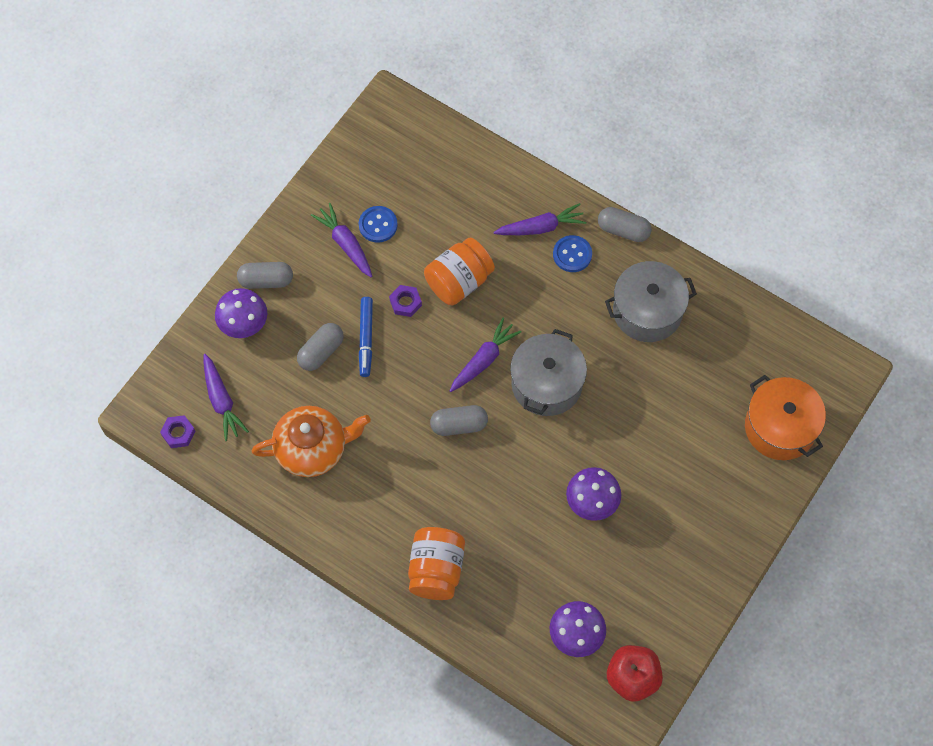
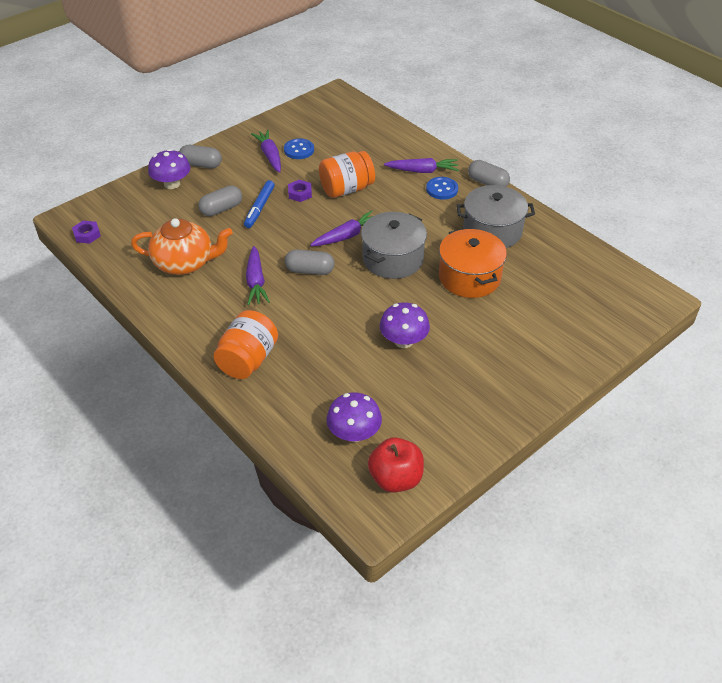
camera: 15 degrees right, 20 degrees down
(221, 400) = (131, 222): purple carrot -> purple carrot (256, 281)
(780, 427) = (588, 323): orange pot -> orange pot (469, 277)

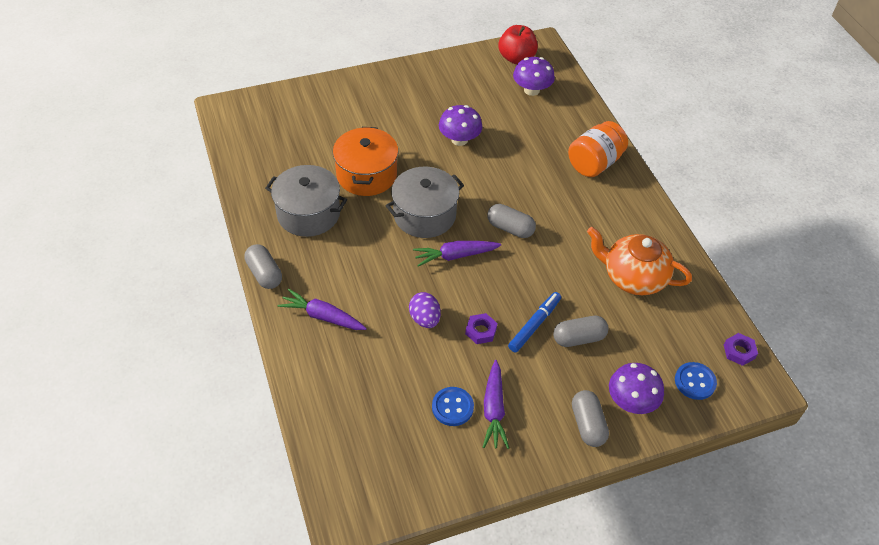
camera: 160 degrees left, 5 degrees up
(201, 165) = (587, 424): grey capsule -> grey capsule turned 45 degrees clockwise
(256, 281) = (566, 233): purple carrot -> none
(346, 189) = (425, 319): orange jar -> purple egg
(442, 189) = (320, 282): blue button -> blue button (695, 382)

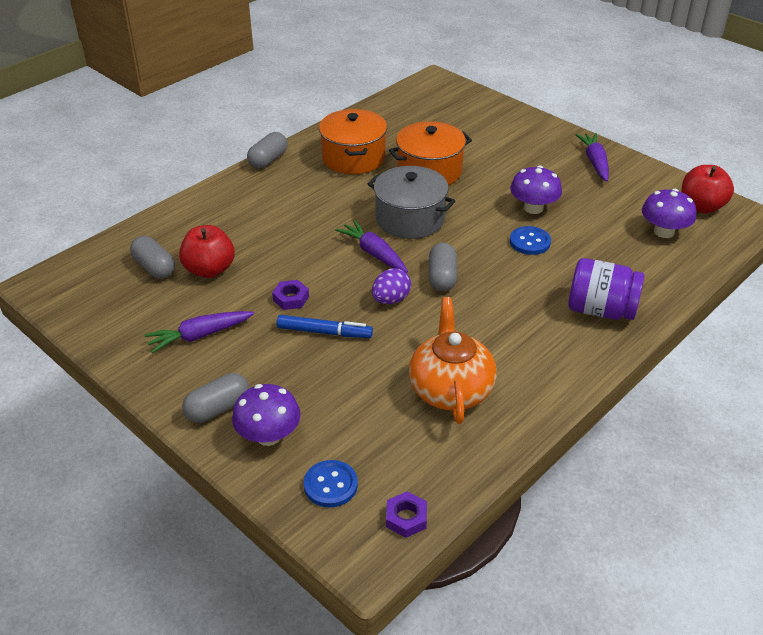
camera: 65 degrees right, 10 degrees down
(308, 213) = (353, 158): grey pot -> orange pot
(323, 316) = (243, 203): purple carrot -> purple carrot (595, 162)
(407, 374) = (209, 270): none -> red apple
(425, 319) = (281, 259): purple egg -> purple egg (391, 300)
(452, 407) = (188, 308): blue button -> blue button (529, 242)
(579, 338) = (329, 370): grey capsule -> grey capsule (154, 268)
(594, 163) = (600, 310): orange jar -> purple jar

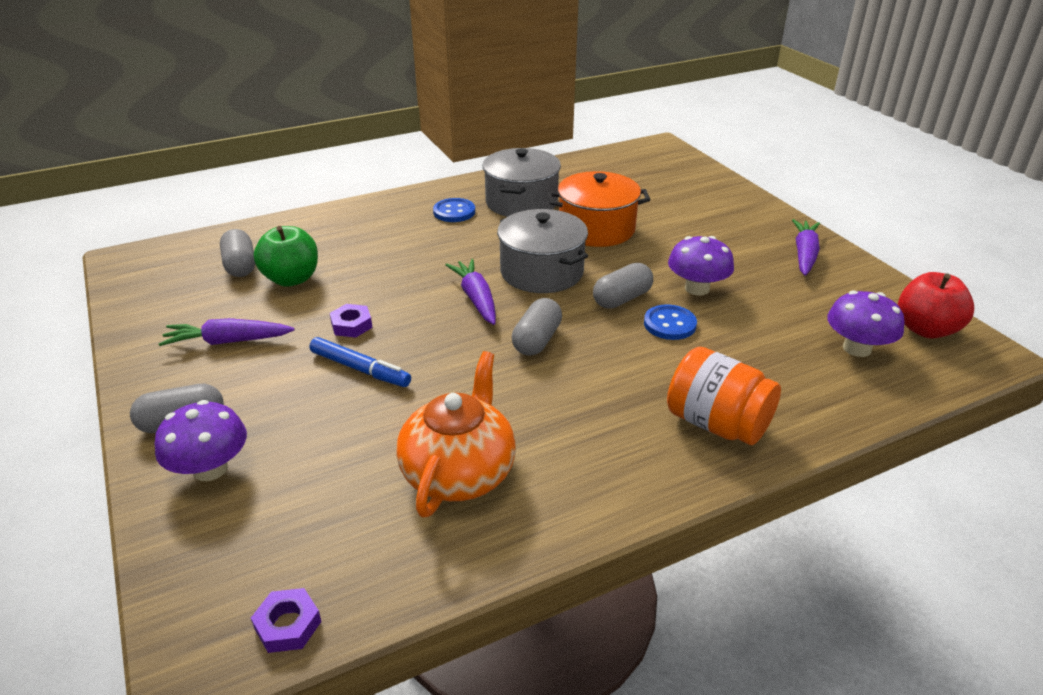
camera: 20 degrees right, 5 degrees down
(209, 270) = (291, 279): red apple -> green apple
(268, 160) = (431, 189): grey capsule -> grey capsule (622, 299)
(330, 485) = (231, 551): blue button -> blue button (454, 212)
(353, 158) = (521, 202): orange pot -> grey pot
(391, 300) = (460, 351): purple egg -> none
(600, 310) = (717, 424): purple jar -> orange jar

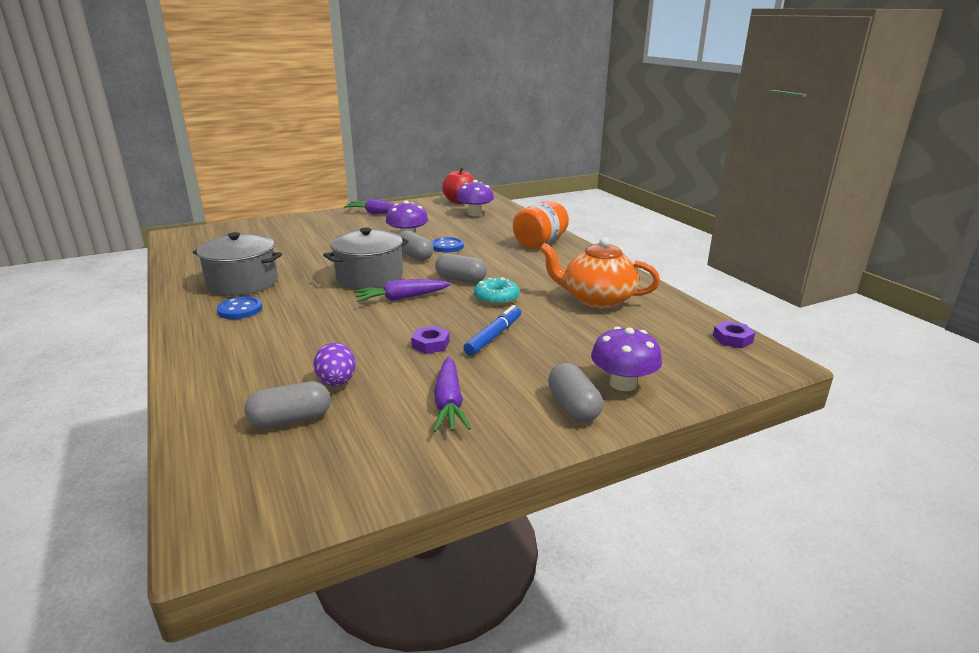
camera: 90 degrees left, 10 degrees down
(291, 279) = (337, 382): green apple -> purple egg
(471, 371) = (496, 298): none -> turquoise donut
(596, 229) = (311, 259): orange pot -> none

